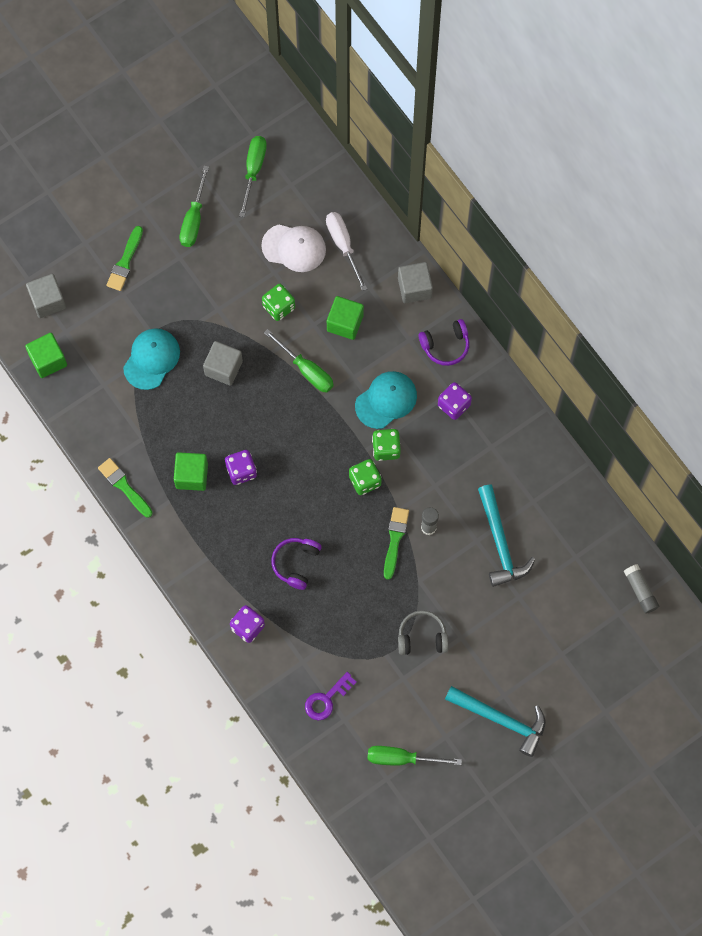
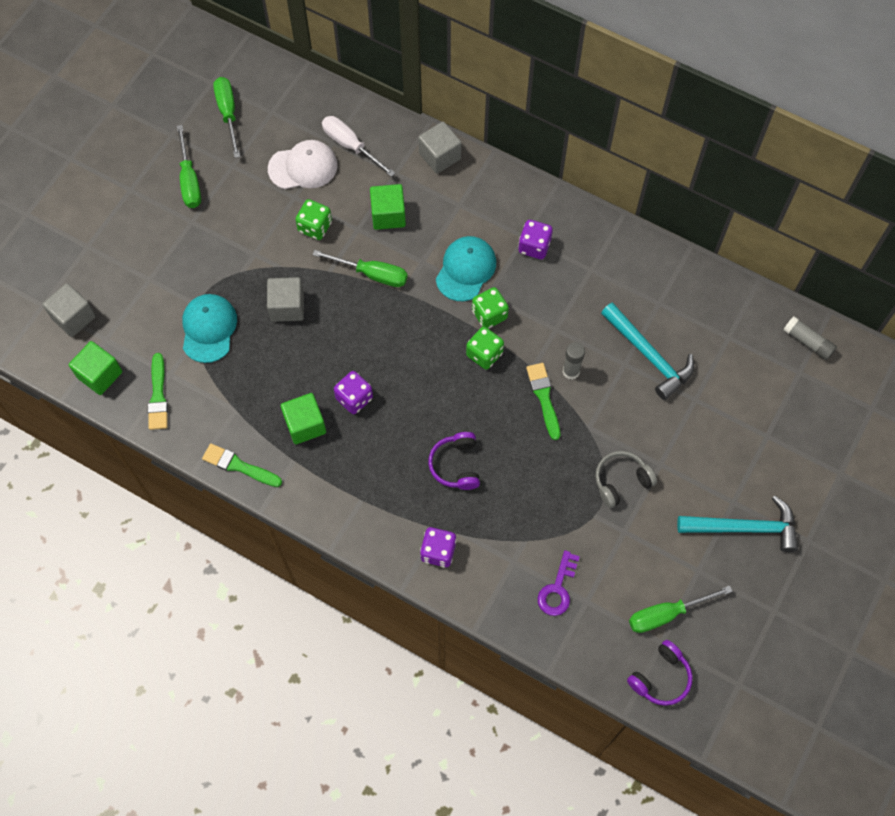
camera: 25 degrees left, 5 degrees down
(125, 262) = (137, 247): green brush -> green brush (158, 396)
(445, 345) = (497, 196): purple headphones -> purple headphones (661, 677)

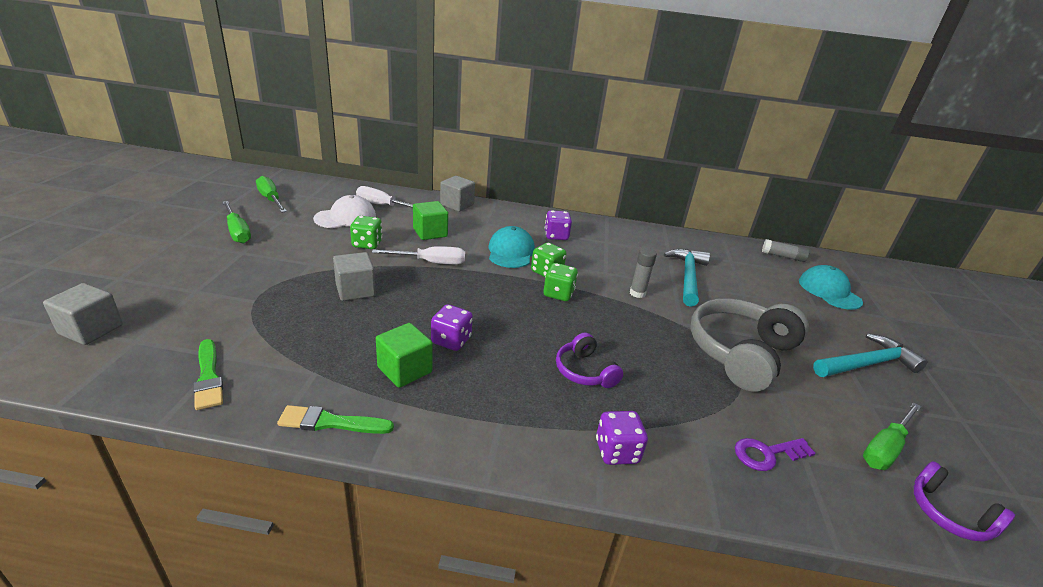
camera: 25 degrees left, 35 degrees down
(100, 375) = (123, 372): green cube -> none
(209, 329) = (270, 315): turquoise cap -> turquoise cap (829, 291)
(372, 274) = (431, 262): green screwdriver -> white screwdriver
(544, 397) = (628, 311): green brush -> none
(557, 589) = (767, 454): purple key -> purple key turned 75 degrees clockwise
(621, 481) = (740, 353): grey headphones -> grey headphones, size x1.96
(649, 355) = (687, 277): turquoise hammer -> turquoise hammer turned 105 degrees counterclockwise
(661, 677) = (948, 514): purple headphones -> purple headphones turned 120 degrees clockwise

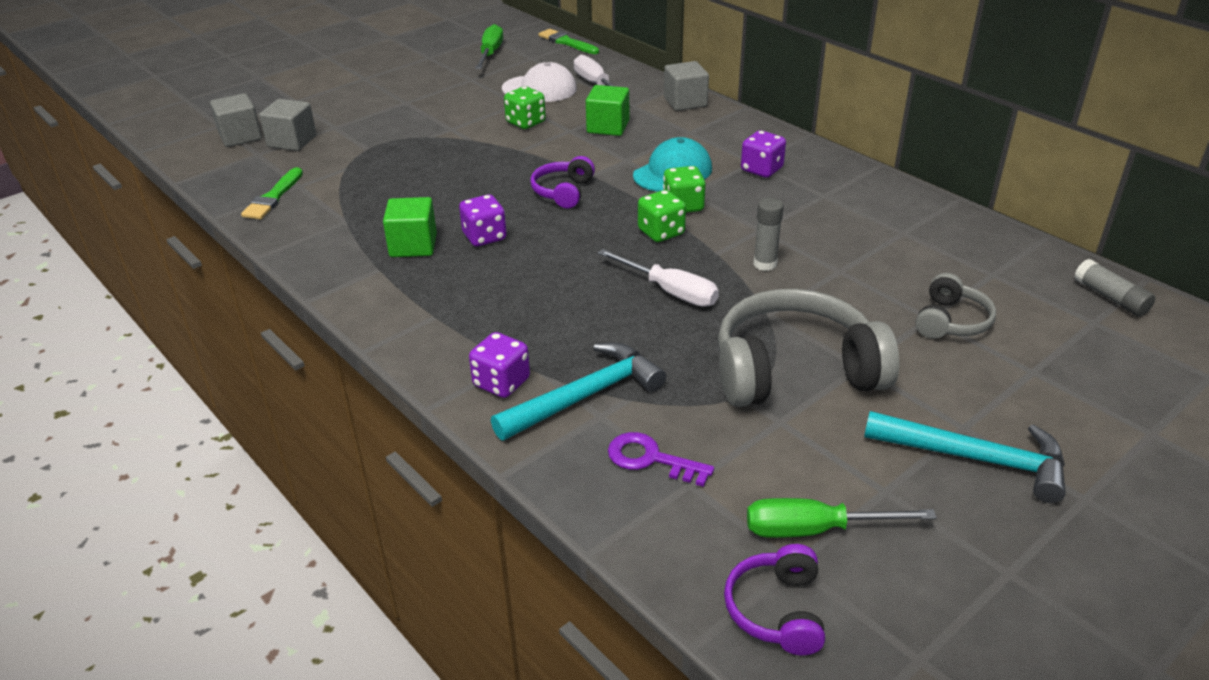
camera: 45 degrees right, 5 degrees up
(237, 231) = (424, 81): green screwdriver -> none
(331, 422) = (313, 261): green brush -> green brush (567, 42)
(355, 290) = (458, 164): grey cube -> grey cube (292, 141)
(431, 262) = (565, 159): white screwdriver -> white screwdriver (670, 291)
(584, 371) = (573, 311): purple headphones -> purple headphones (563, 192)
(687, 277) = (876, 270): turquoise hammer -> turquoise hammer (585, 396)
(753, 293) = (951, 321): none -> grey headphones
(829, 291) = (1104, 366): turquoise cap -> none

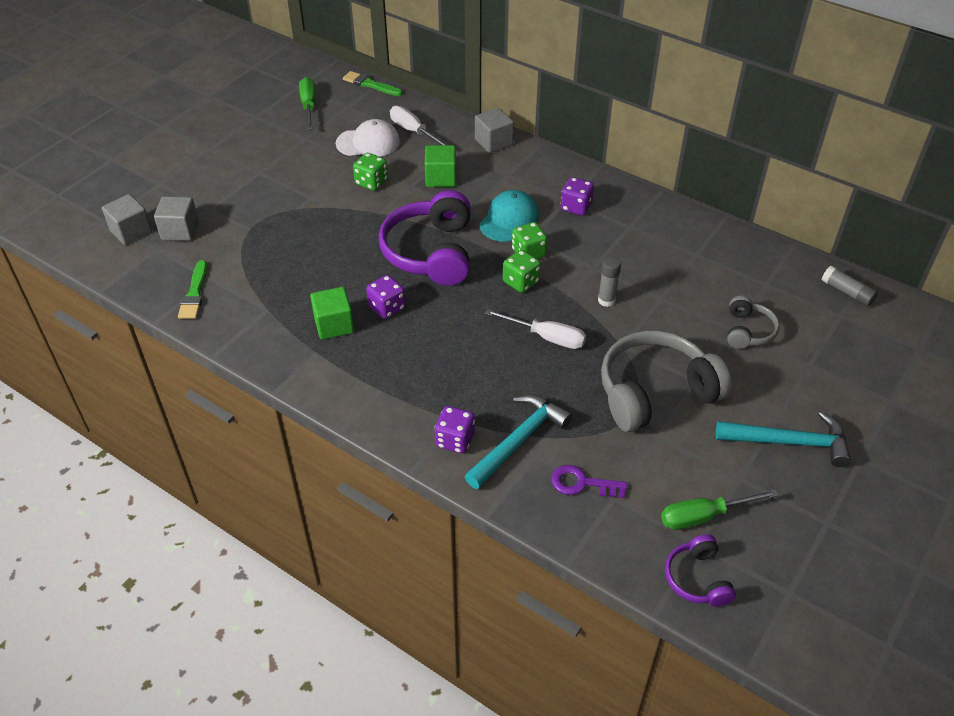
camera: 15 degrees left, 10 degrees up
(563, 192) = (431, 252): purple headphones -> purple headphones, size x1.96

